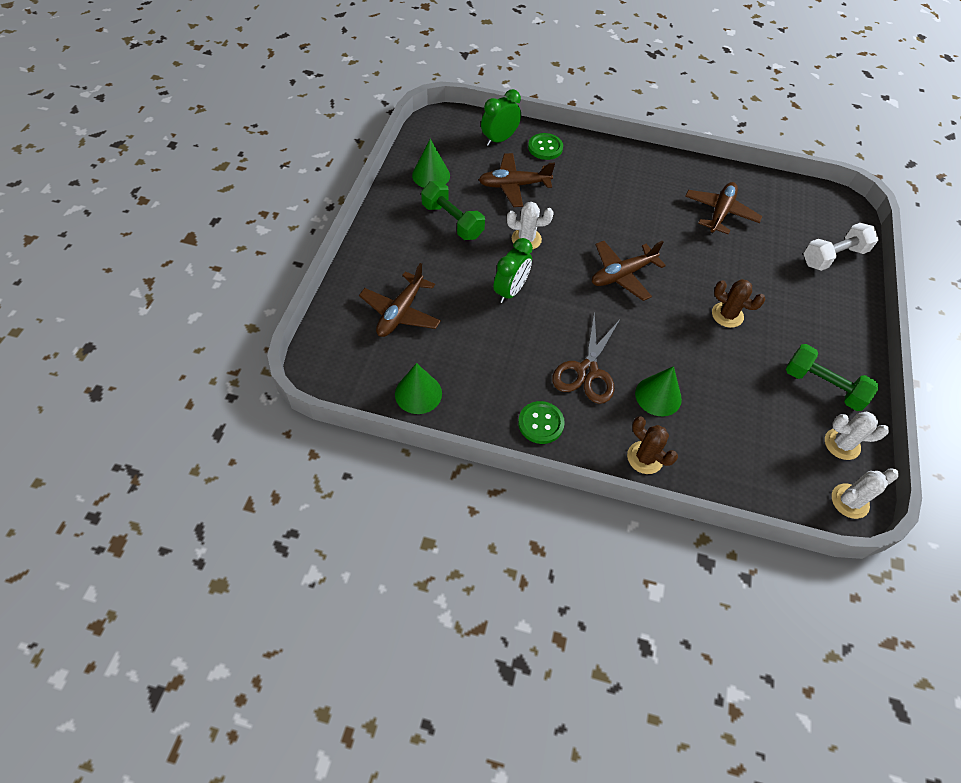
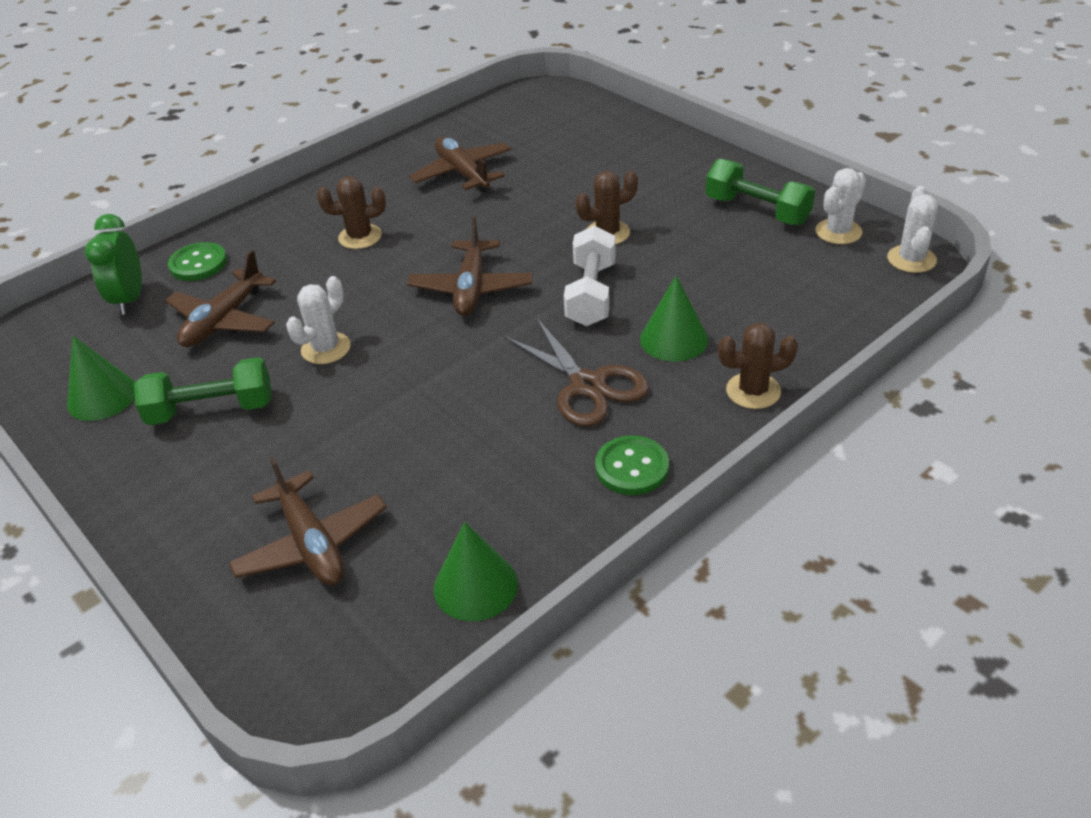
camera: 50 degrees left, 15 degrees down
(510, 291) = (394, 402): green clock -> none
(622, 200) = (360, 237): none -> brown cactus
(823, 386) = (757, 210): green dumbbell -> green dumbbell turned 60 degrees clockwise
(833, 256) = (600, 127): white dumbbell -> white dumbbell (591, 294)

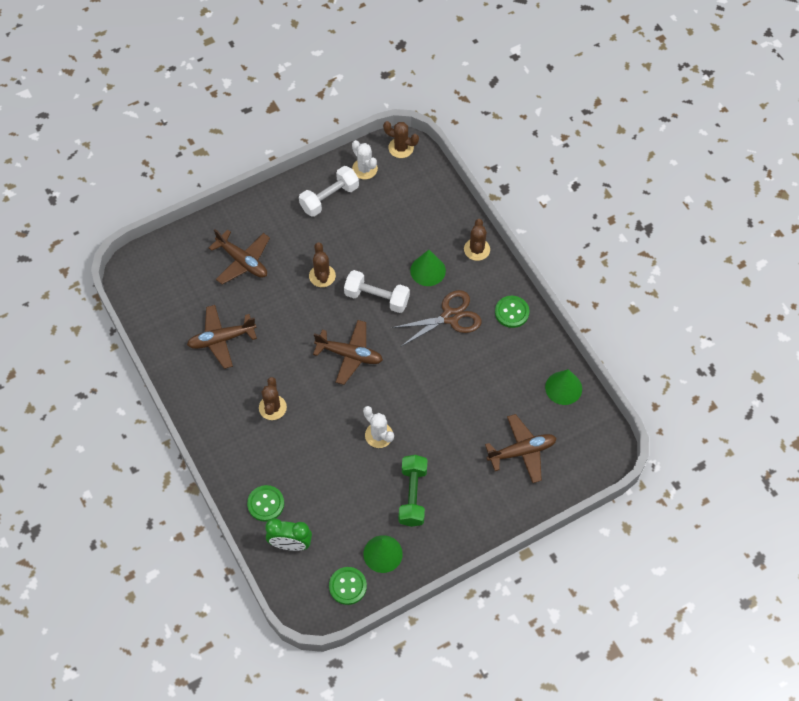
camera: 80 degrees left, 20 degrees up
(49, 370) = (347, 586): none -> green button
(224, 320) = (333, 488): brown plane -> brown plane (242, 261)
(757, 210) = (329, 198): green dumbbell -> white dumbbell
(911, 259) = (401, 148): white cactus -> brown cactus

